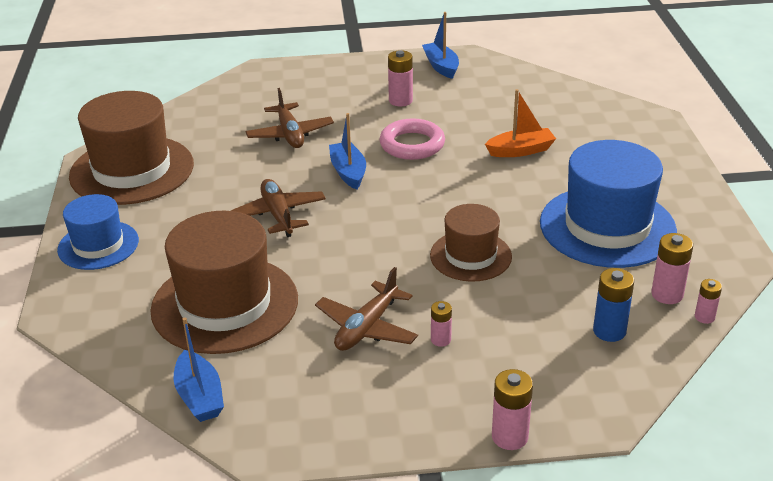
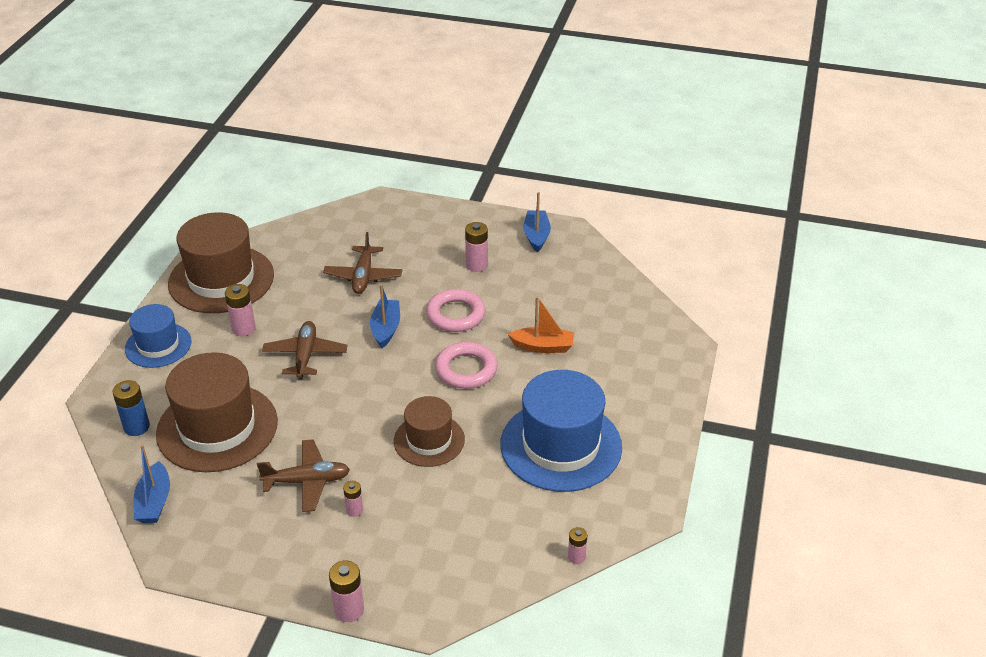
camera: 20 degrees right, 5 degrees up
(367, 327) = (307, 481): brown plane -> brown plane turned 150 degrees counterclockwise
(460, 187) = (466, 369): none -> pink ring
(609, 331) = (489, 545): blue battery -> blue battery (136, 427)
(667, 294) = (561, 526): pink battery -> pink battery (243, 328)

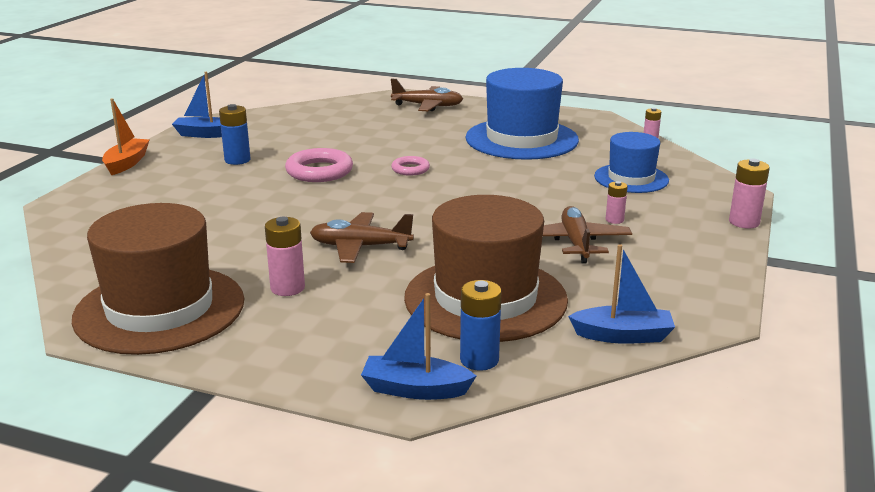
camera: 85 degrees left, 15 degrees down
(158, 345) = (297, 354): blue hat -> blue hat (631, 178)
(363, 276) = (219, 215): brown plane -> brown plane (427, 106)
(386, 329) = (328, 204): blue boat -> blue boat (415, 389)
(429, 440) = (513, 187): brown hat -> none
(466, 369) = (410, 169): pink ring -> pink ring, size x0.58
(476, 265) = (237, 160): pink battery -> blue battery
(543, 346) = (385, 139): orange boat -> orange boat (127, 163)

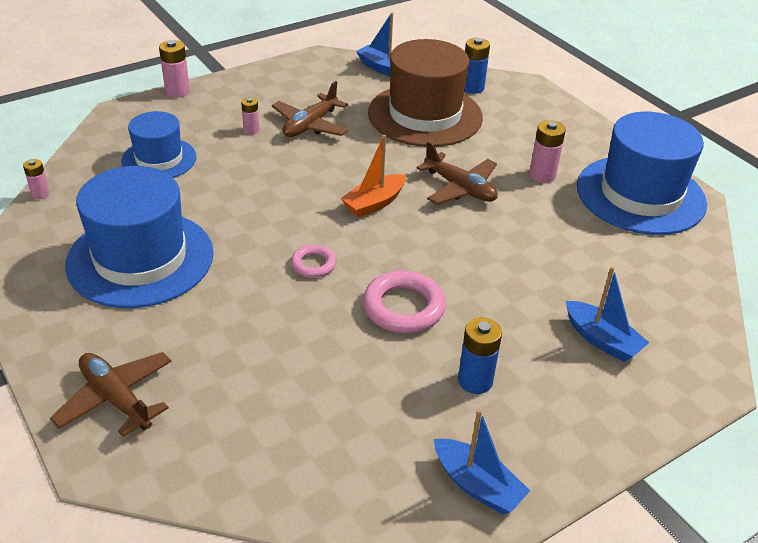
camera: 145 degrees left, 15 degrees up
(127, 163) = (616, 448): orange boat -> orange boat (374, 203)
(160, 309) = (640, 195): brown hat -> blue hat
(415, 389) = (520, 88): blue boat -> blue boat (601, 340)

